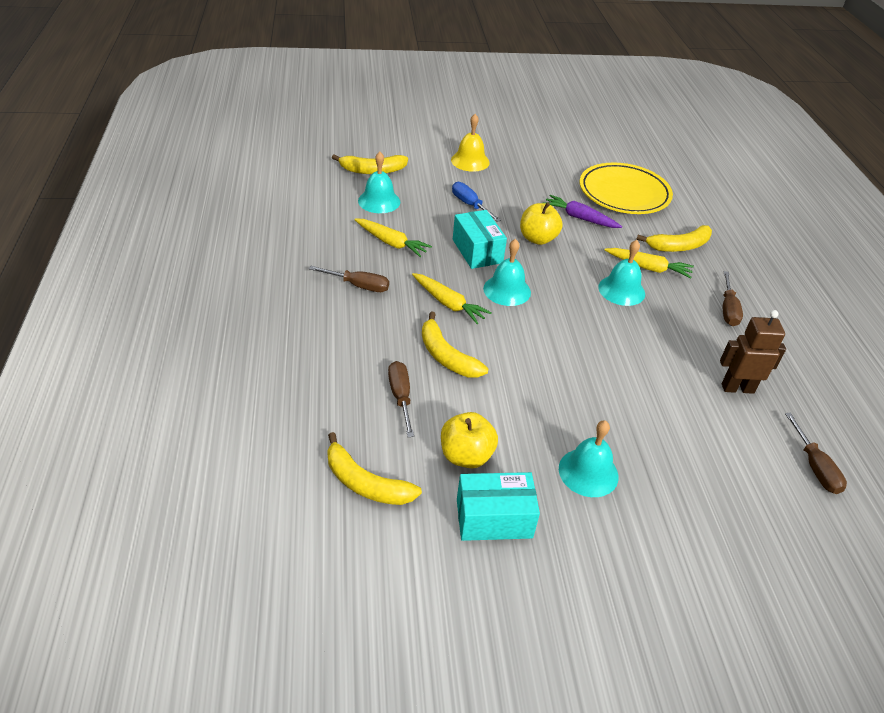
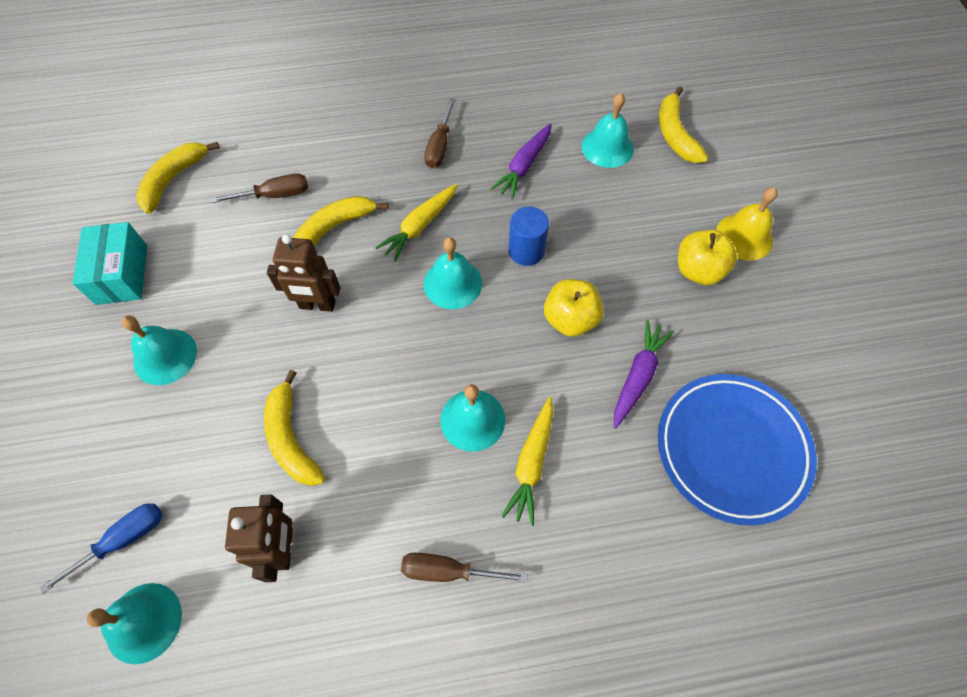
camera: 90 degrees right, 20 degrees up
(391, 243) = (524, 166): yellow carrot -> purple carrot
(466, 456) = (196, 250): yellow apple -> yellow apple (698, 270)
(470, 205) = (628, 240): blue screwdriver -> blue screwdriver (122, 540)
(477, 251) = (526, 251): turquoise box -> blue cylinder
(529, 368) = (317, 305): none -> brown robot
(624, 193) = (732, 449): yellow plate -> blue plate
(679, 246) = (600, 520): yellow banana -> yellow banana (291, 439)
(814, 467) = (143, 622): brown screwdriver -> turquoise bell

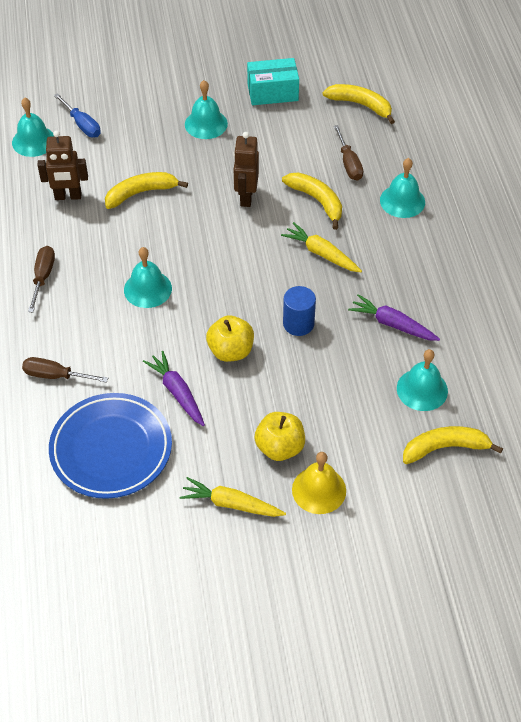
camera: 90 degrees right, 10 degrees down
(440, 146) = (411, 264): brown screwdriver -> brown screwdriver (56, 376)
(452, 283) = (265, 275): turquoise bell -> turquoise bell (402, 201)
(531, 463) = (111, 322): yellow carrot -> yellow carrot (231, 504)
(638, 376) = (177, 393): purple carrot -> purple carrot turned 150 degrees counterclockwise

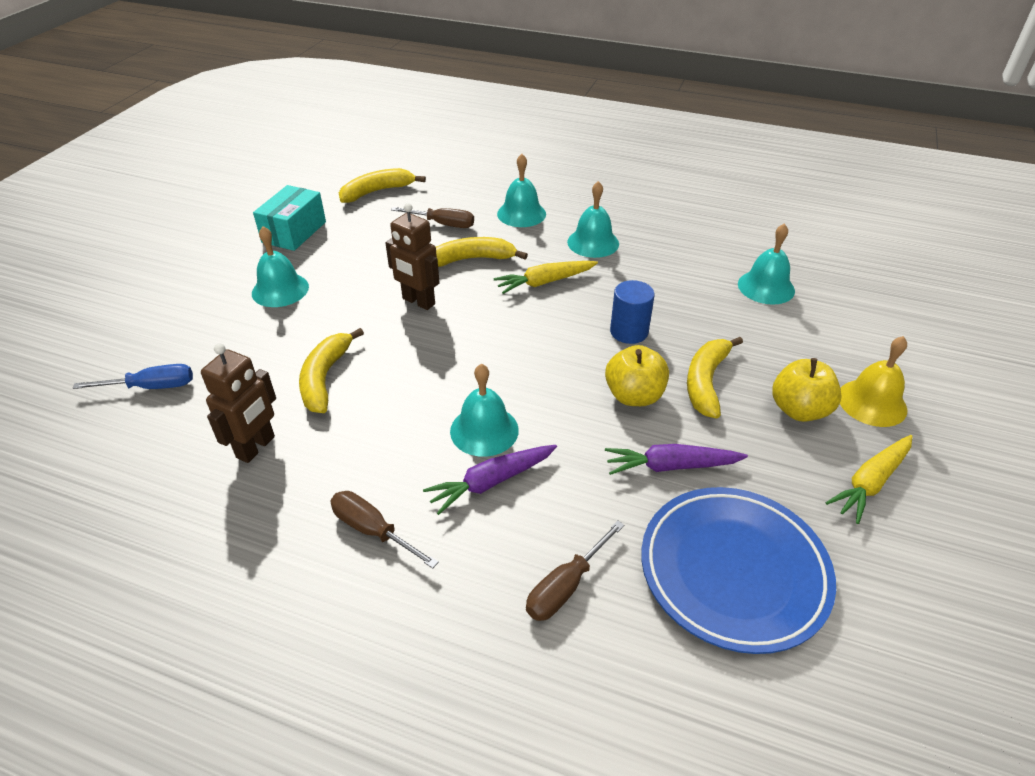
camera: 60 degrees left, 10 degrees down
(33, 141) = (118, 445): turquoise bell -> turquoise bell (593, 242)
(392, 324) = (672, 274): purple carrot -> purple carrot (491, 482)
(445, 448) = (846, 300): yellow banana -> yellow banana (706, 382)

